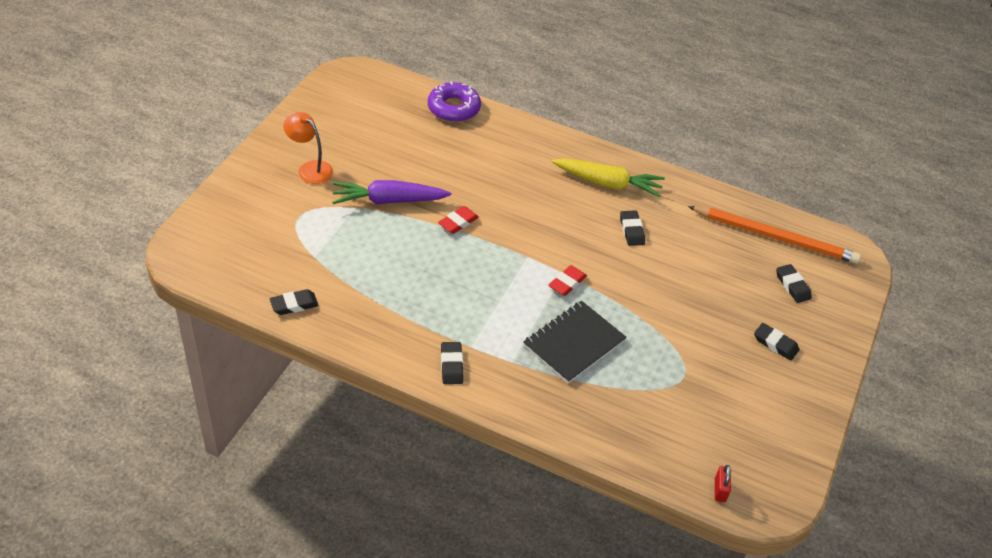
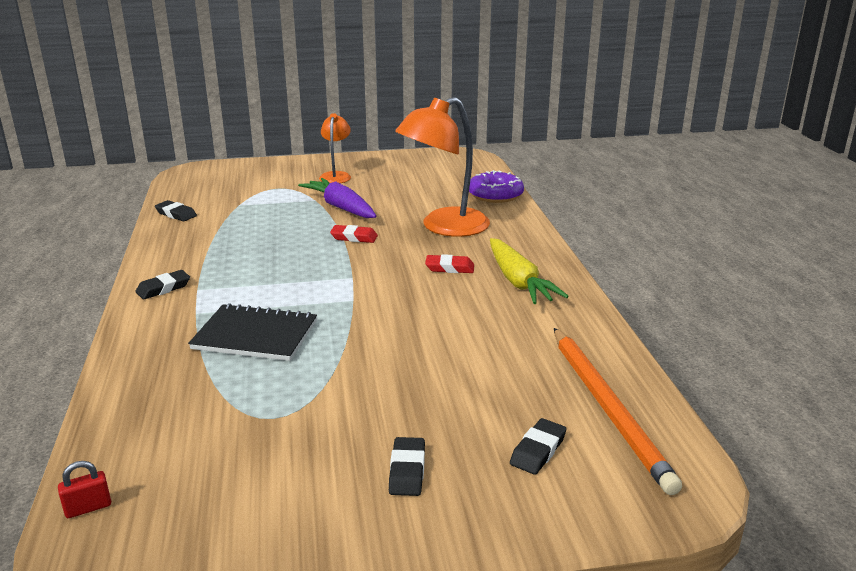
camera: 60 degrees right, 20 degrees down
(487, 167) = (444, 227): none -> orange lamp
(567, 283) = (340, 305): red eraser -> red eraser (449, 268)
(631, 230) = (468, 314): black eraser -> none

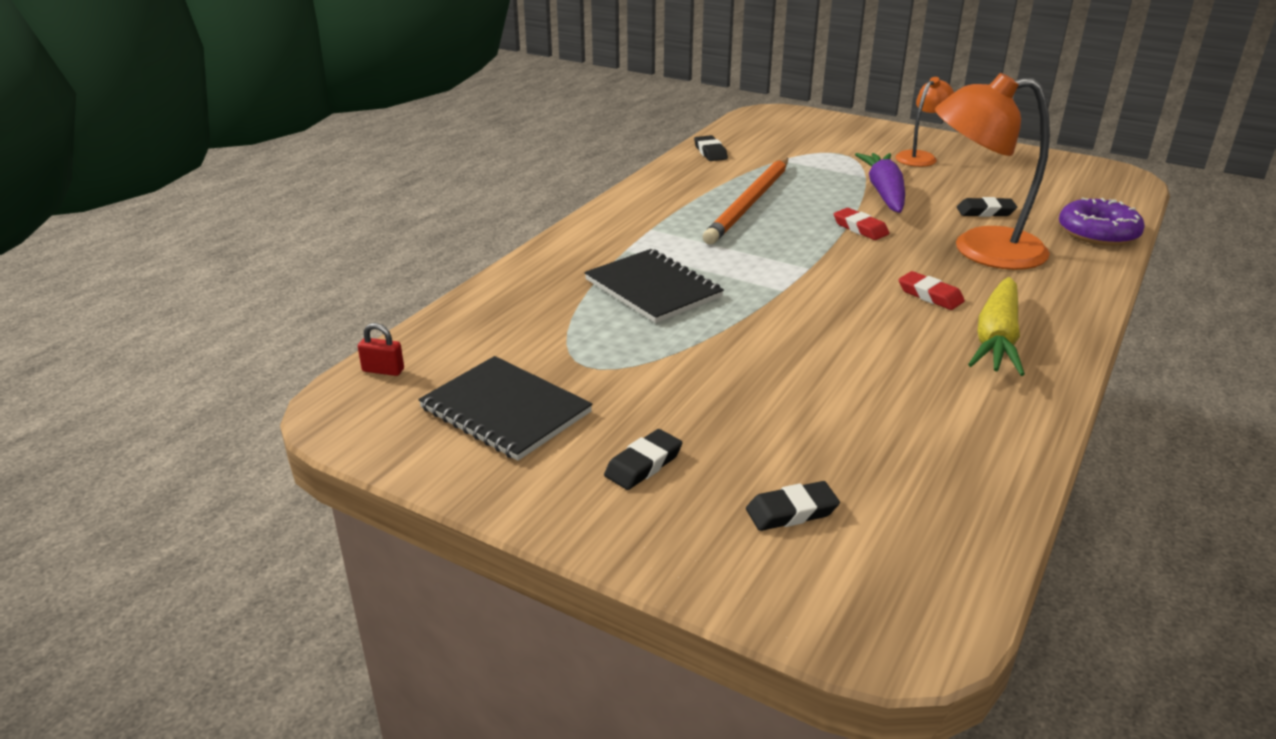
camera: 40 degrees right, 5 degrees up
(163, 288) = (623, 218): black eraser -> black eraser (985, 211)
(249, 485) = (505, 410): none -> black notebook
(608, 408) = (927, 511): orange pencil -> orange pencil (749, 204)

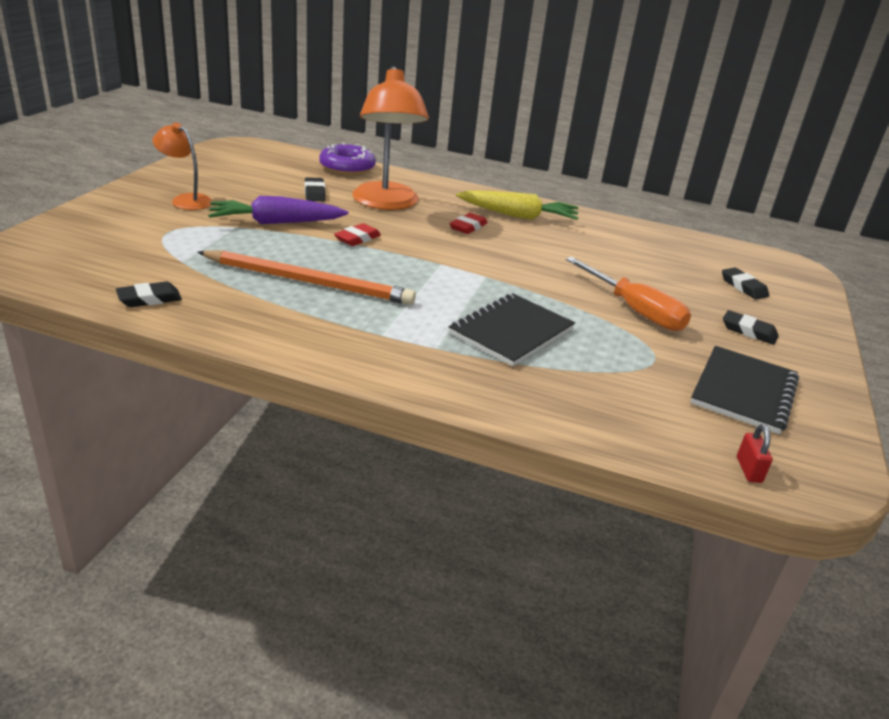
camera: 105 degrees left, 0 degrees up
(702, 378) = (634, 310): none -> orange screwdriver

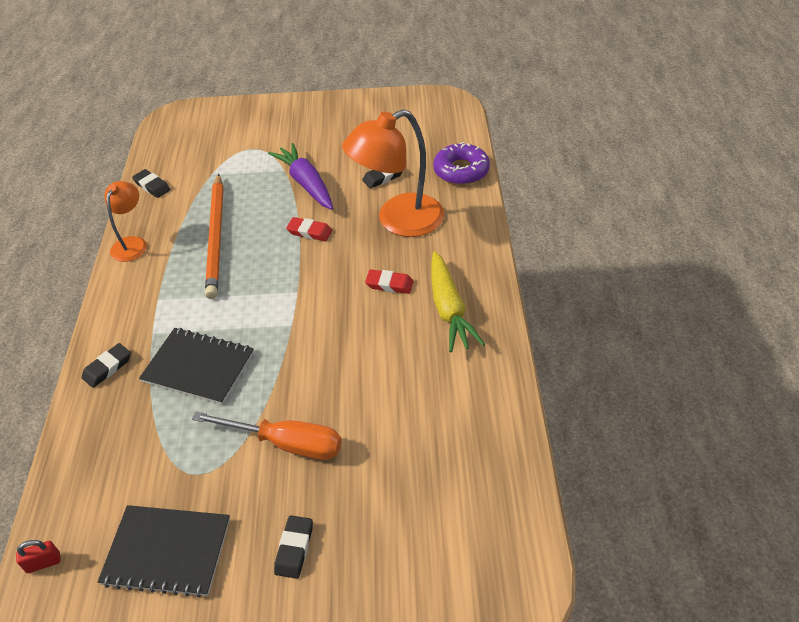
camera: 75 degrees right, 15 degrees up
(186, 200) = (311, 131): orange lamp -> orange lamp (132, 243)
(634, 310) = (286, 443): orange screwdriver -> orange screwdriver turned 105 degrees counterclockwise
(743, 287) = (407, 536): black eraser -> black eraser (107, 368)

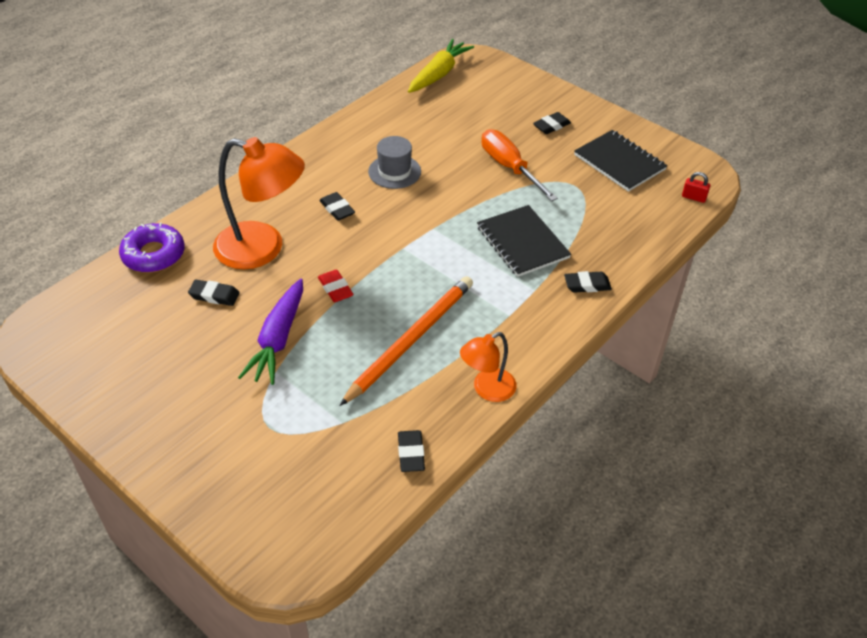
camera: 140 degrees left, 0 degrees up
(389, 284) = (337, 209): red eraser -> black eraser
(389, 352) = (394, 171): none -> grey hat
(449, 309) = (325, 170): yellow carrot -> yellow carrot (438, 74)

